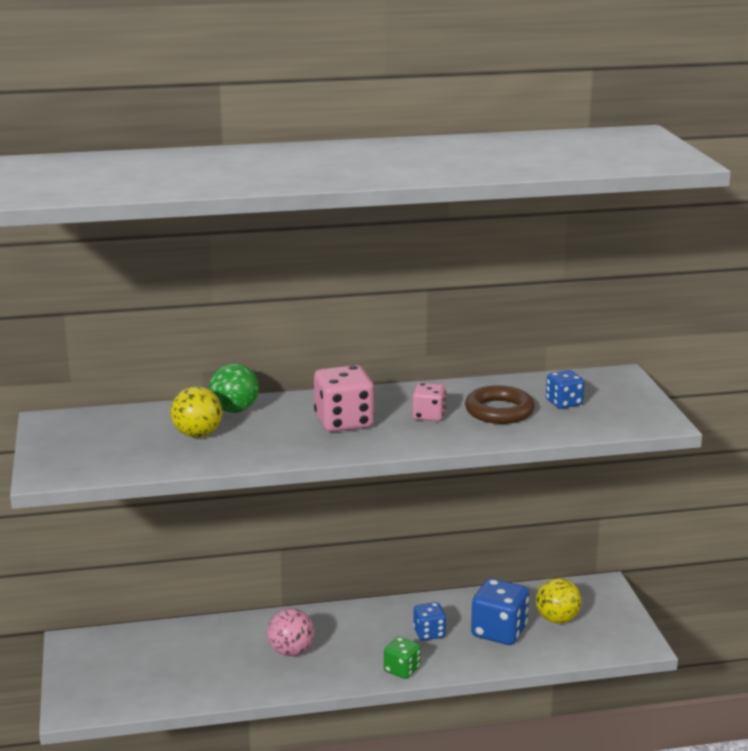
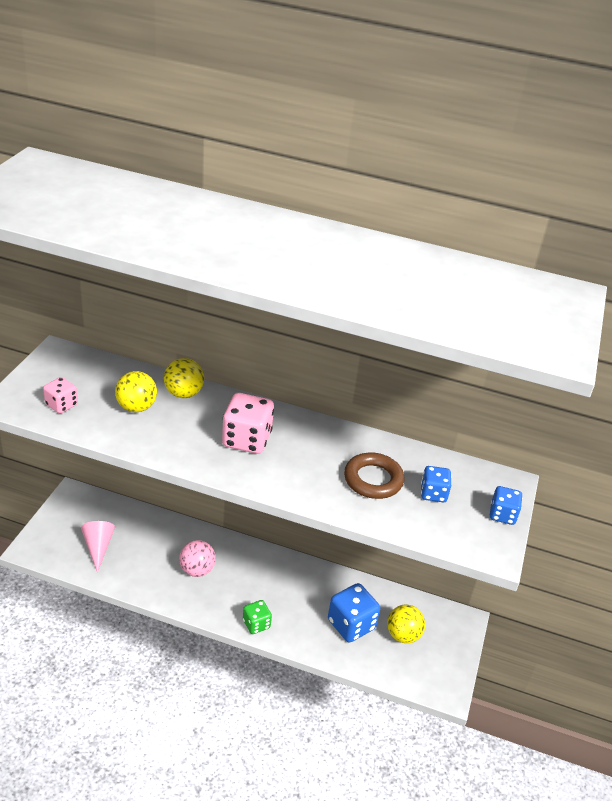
camera: 25 degrees right, 15 degrees up
(155, 676) = (98, 547): none -> pink cone
(235, 410) = (183, 393): green ball -> yellow ball
(428, 416) = (314, 461): pink dice -> pink dice (61, 405)
(429, 633) = (301, 601): blue dice -> blue dice (502, 515)

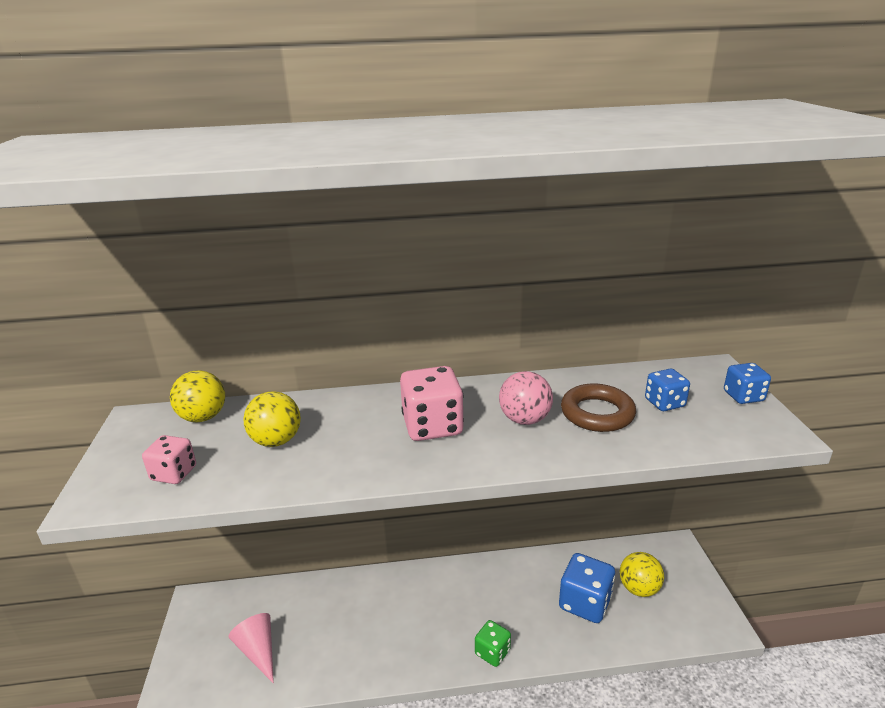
camera: 20 degrees left, 10 degrees down
(183, 393) = (324, 408): yellow ball -> yellow ball (203, 417)
(197, 570) = (389, 622): pink ball -> pink ball (524, 420)

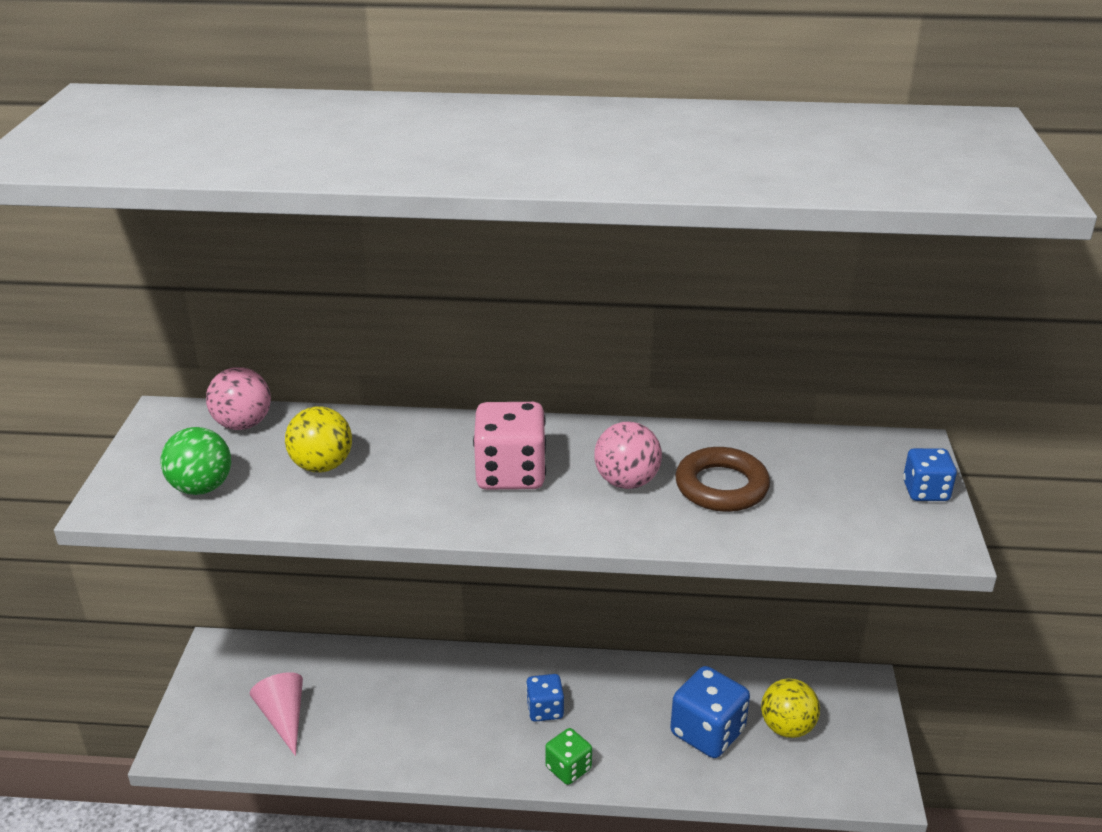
camera: 10 degrees right, 5 degrees up
(174, 473) = (201, 487): pink dice -> green ball
(203, 417) = (243, 424): yellow ball -> pink ball
(664, 403) = (815, 485): blue dice -> blue dice (545, 709)

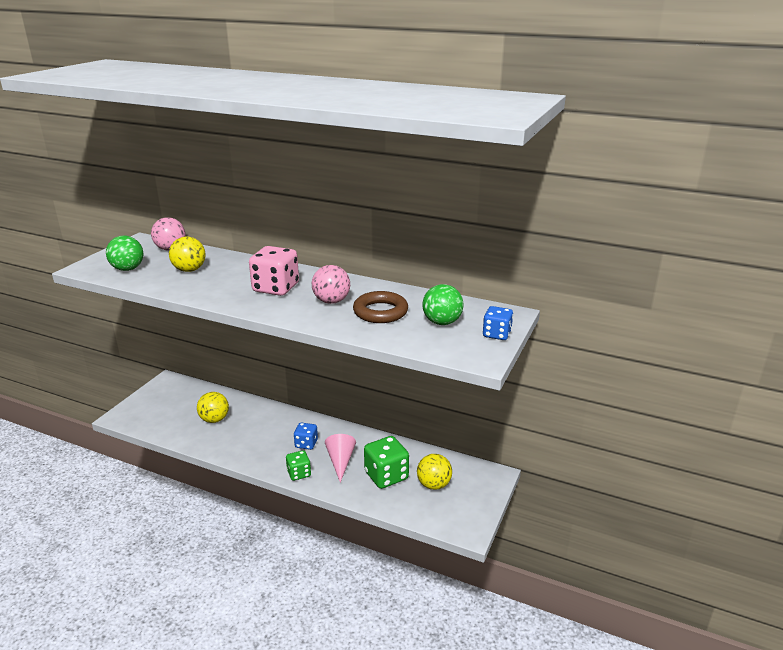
camera: 20 degrees right, 5 degrees down
(283, 718) = (176, 416): pink cone -> pink cone (340, 461)
(357, 705) = (214, 419): none -> yellow ball
(707, 732) = (386, 476): blue dice -> green dice
(830, 486) = (442, 322): none -> green ball

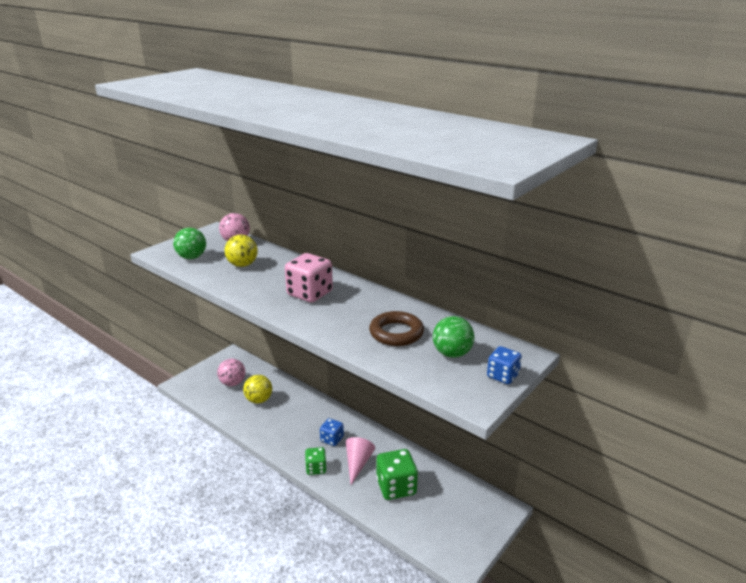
camera: 15 degrees right, 0 degrees up
(331, 301) = (354, 315): pink ball -> pink ball (232, 383)
(433, 485) = (439, 506): yellow ball -> none

